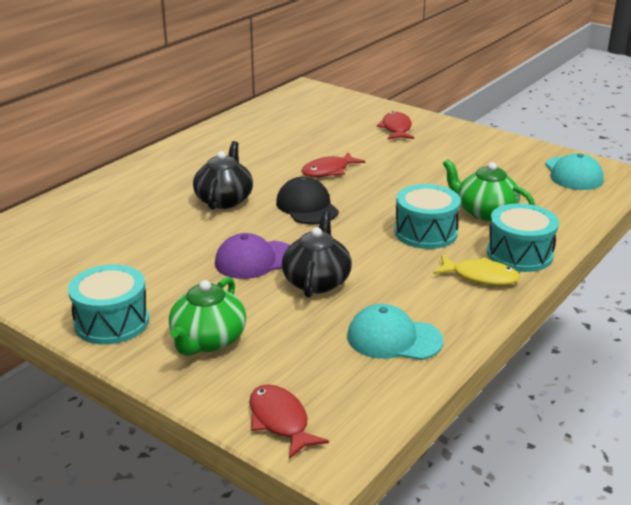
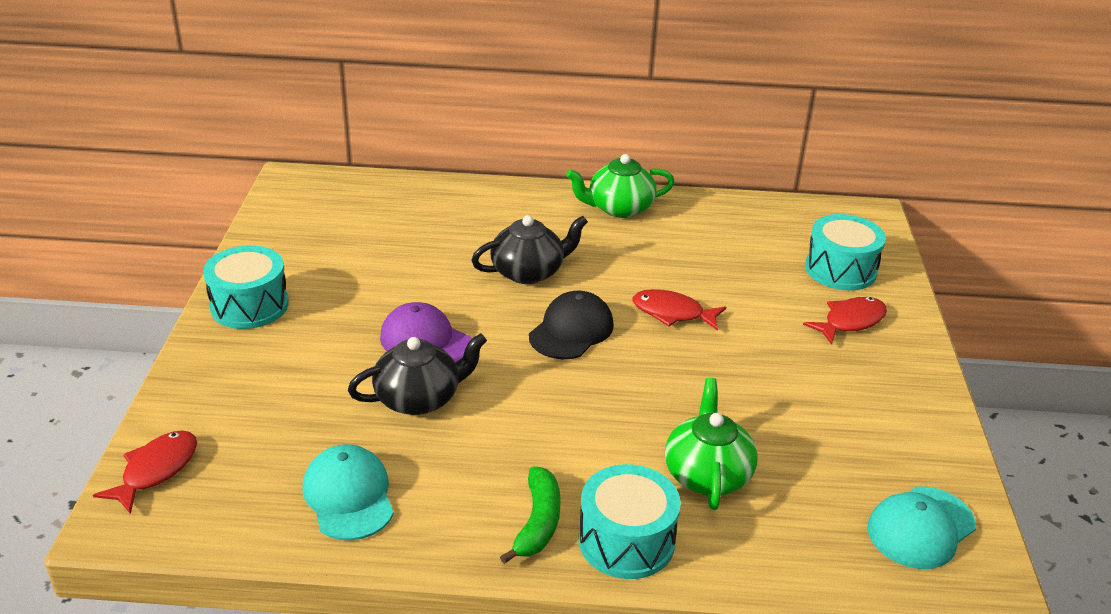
camera: 55 degrees right, 5 degrees up
(208, 340) = (258, 372): green teapot -> green teapot (619, 208)
(425, 232) = (602, 441): turquoise drum -> turquoise drum (840, 270)
(480, 277) = (538, 522): yellow fish -> green banana

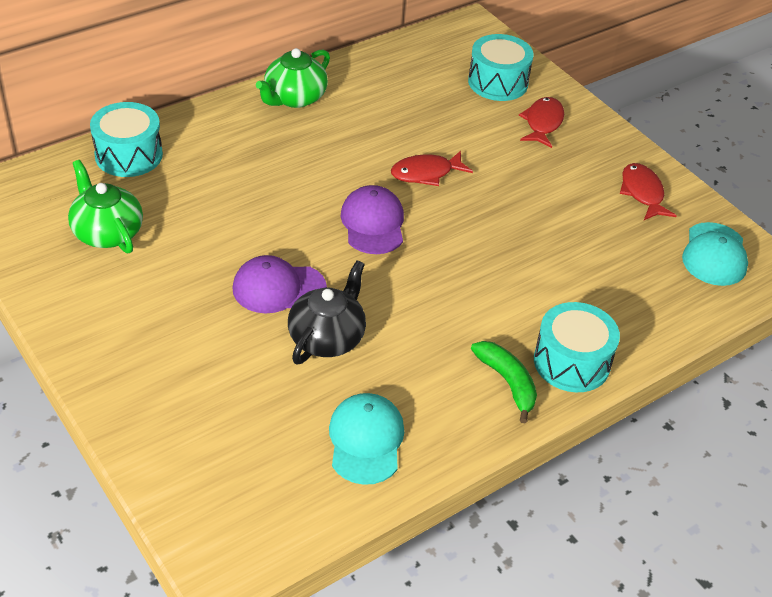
camera: 40 degrees left, 10 degrees up
(156, 470) = (199, 510): red fish -> red fish (642, 193)
(249, 305) = (97, 333): turquoise drum -> turquoise drum (129, 155)
(349, 496) = (366, 440): turquoise cap -> turquoise cap turned 60 degrees clockwise
(529, 272) = (288, 188): black teapot -> none
(571, 330) = (373, 223): black cap -> purple cap
(707, 474) = (570, 287): green teapot -> green teapot (107, 232)

